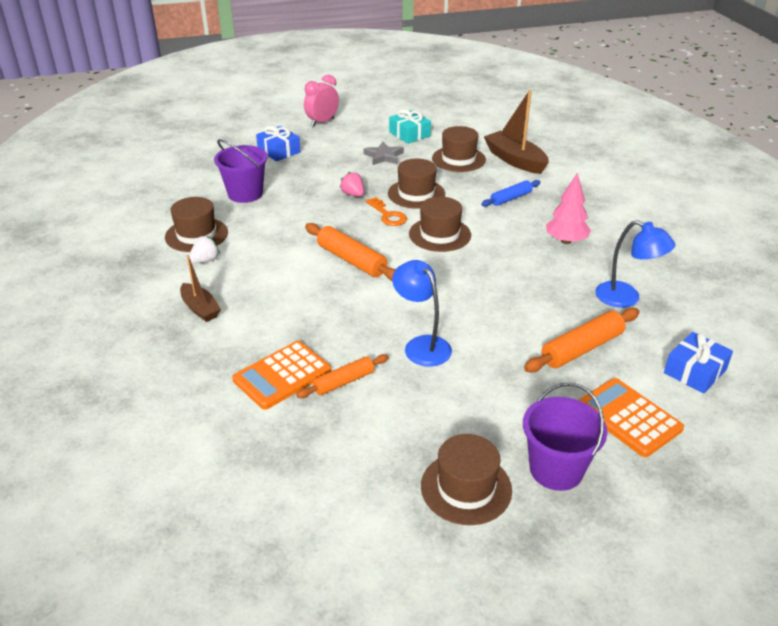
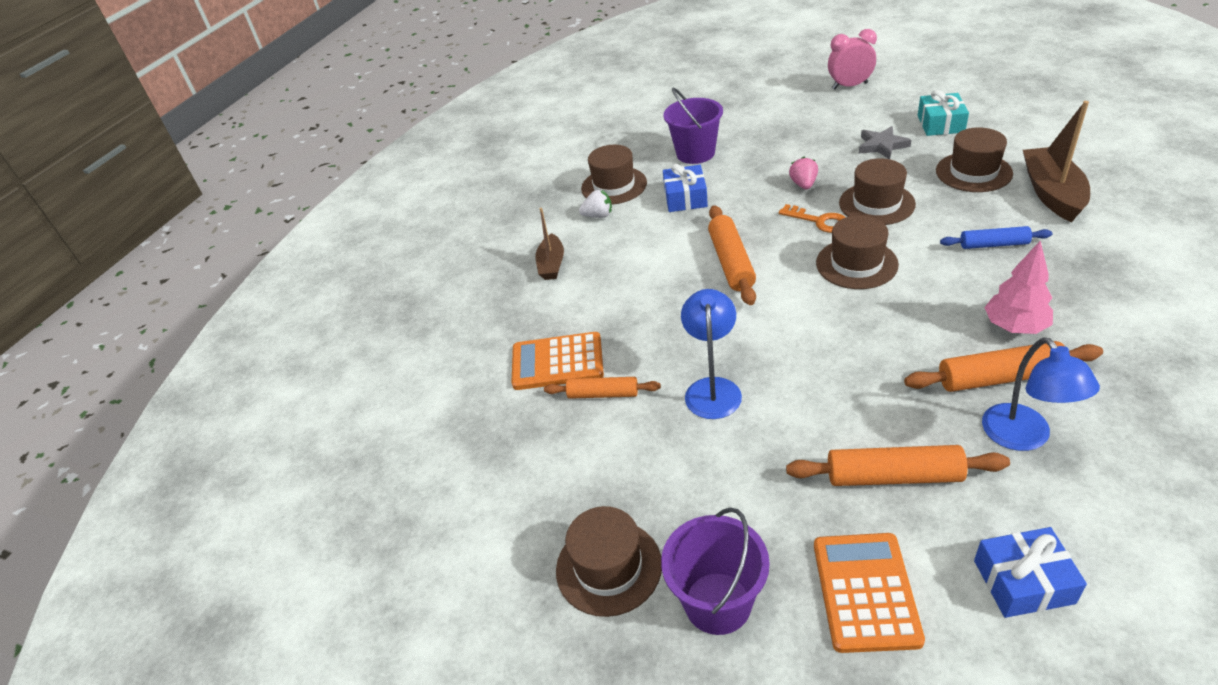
camera: 45 degrees right, 5 degrees up
(279, 151) = (771, 111): blue gift -> blue gift (685, 197)
(388, 215) = (819, 221): orange key -> orange key turned 60 degrees counterclockwise
(584, 271) = (999, 377): none -> orange rolling pin

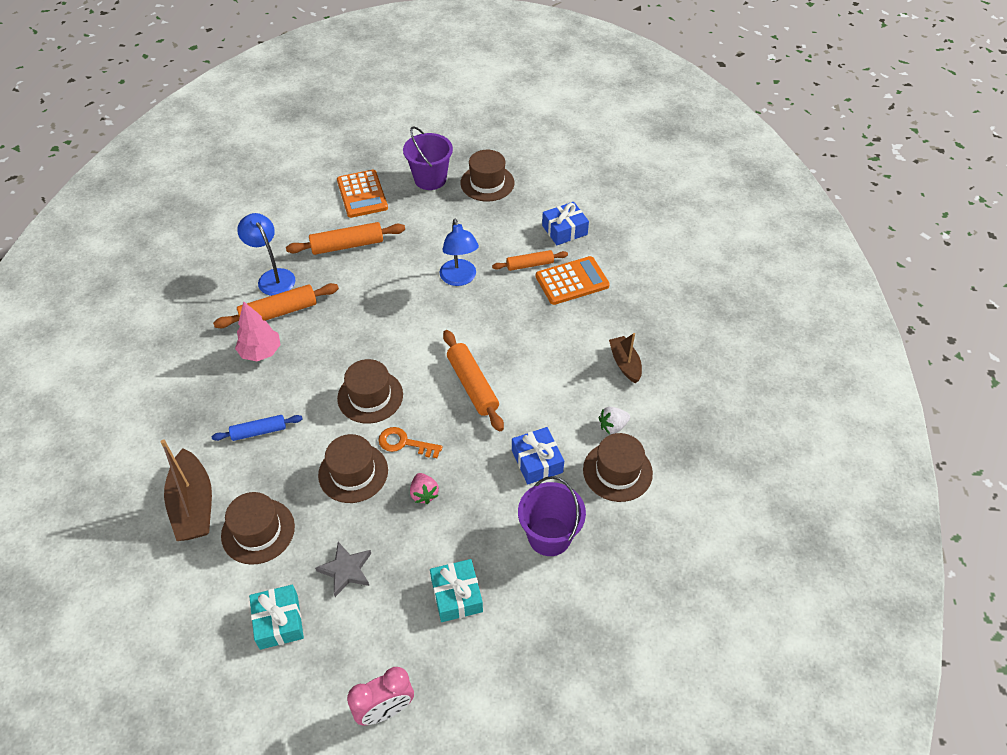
camera: 155 degrees right, 10 degrees up
(785, 129) = (456, 595): none -> turquoise gift
(1023, 582) = (289, 210): blue gift -> blue gift (564, 230)

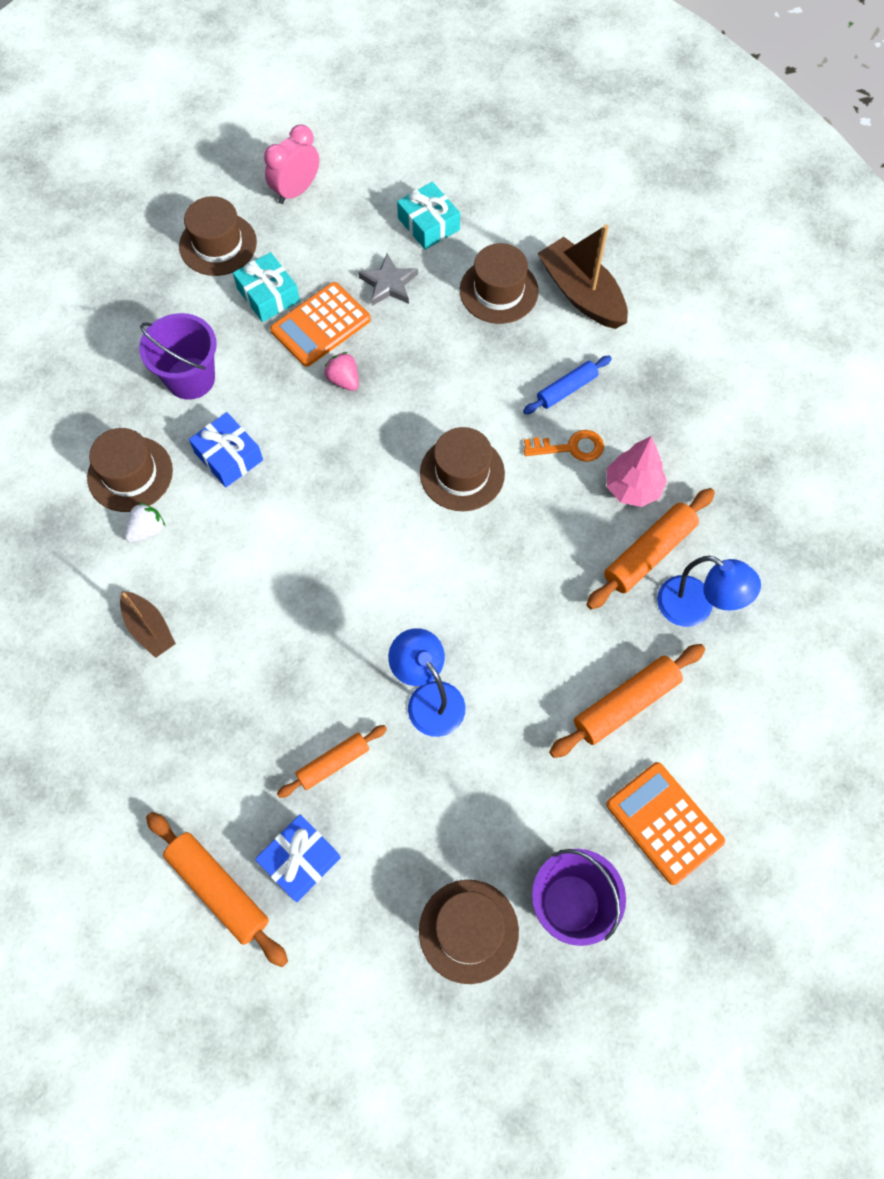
camera: 160 degrees right, 15 degrees up
(353, 472) = (433, 378): brown hat -> brown hat (218, 244)
(404, 443) = (392, 429): orange key -> orange key (570, 447)
(472, 385) = (342, 530): orange rolling pin -> orange rolling pin (219, 889)
(572, 281) = (259, 752): orange calculator -> orange calculator (320, 325)

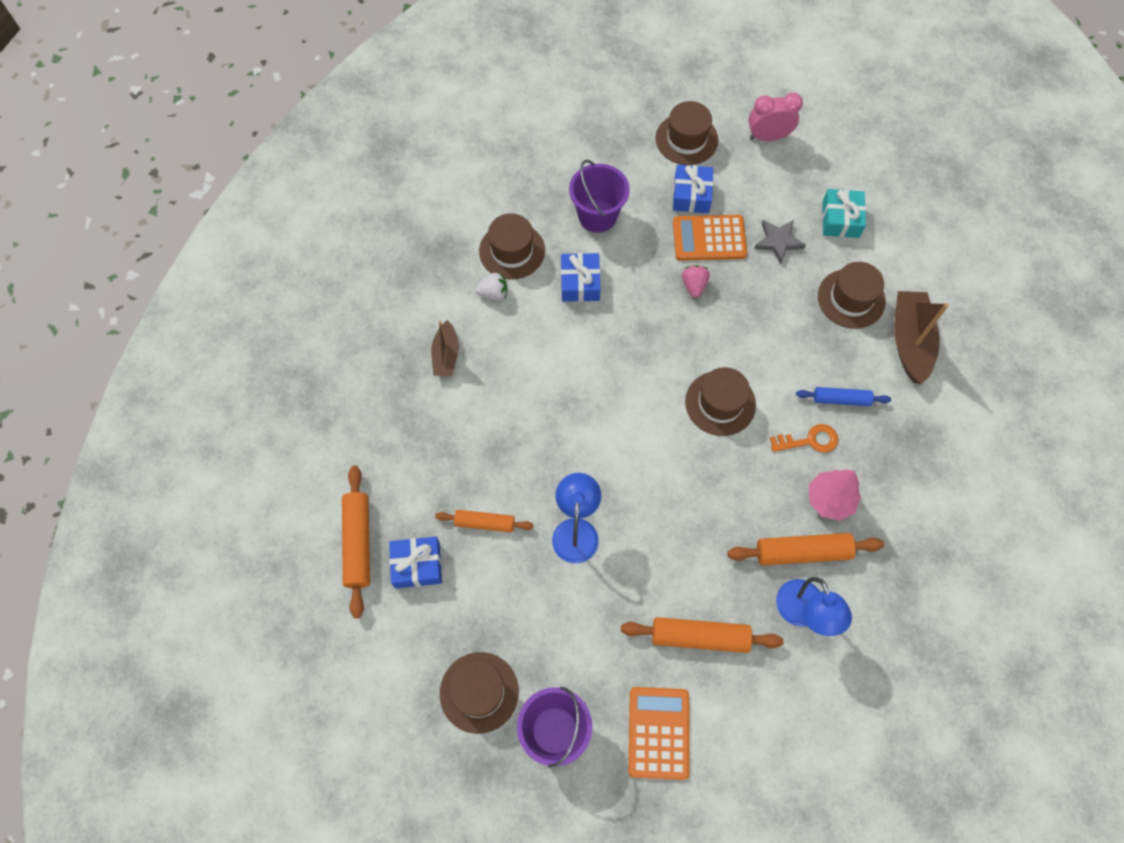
camera: 40 degrees right, 0 degrees up
(268, 295) = (691, 195): turquoise gift -> blue gift
(570, 447) = (809, 440): orange key -> orange key turned 45 degrees counterclockwise

